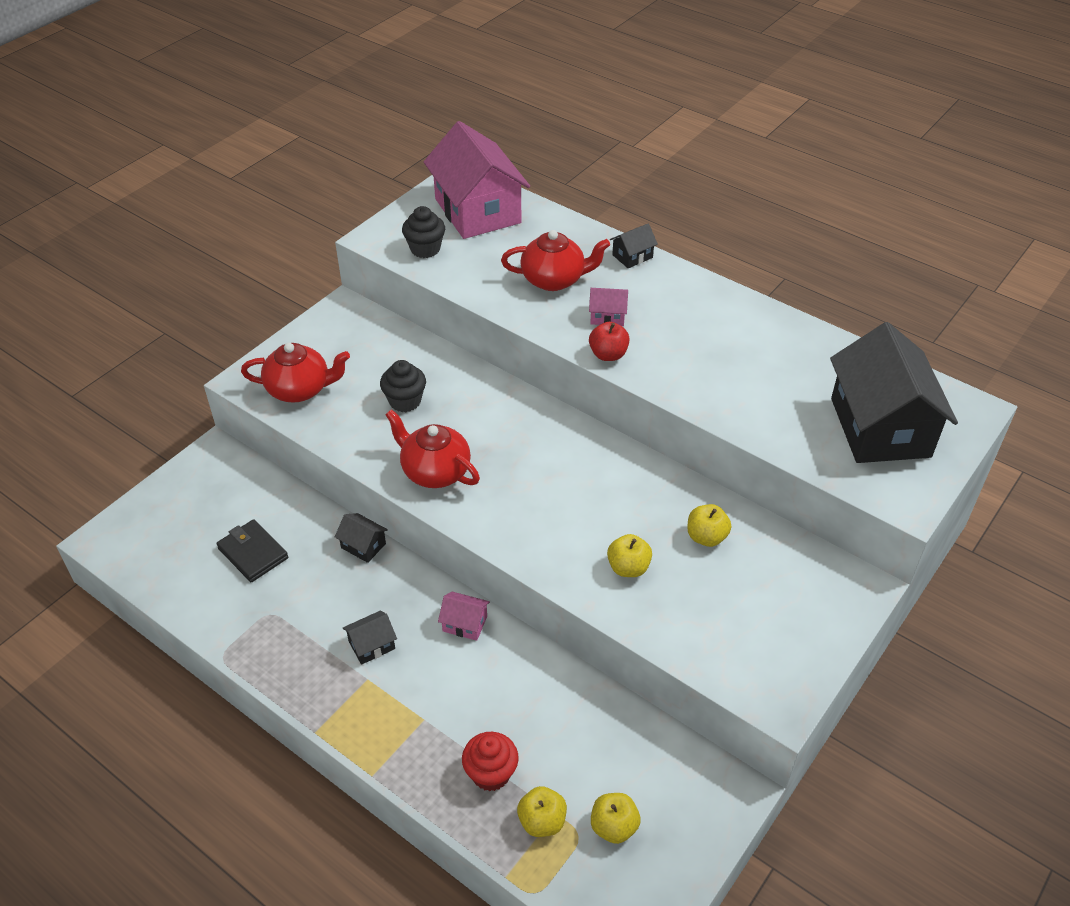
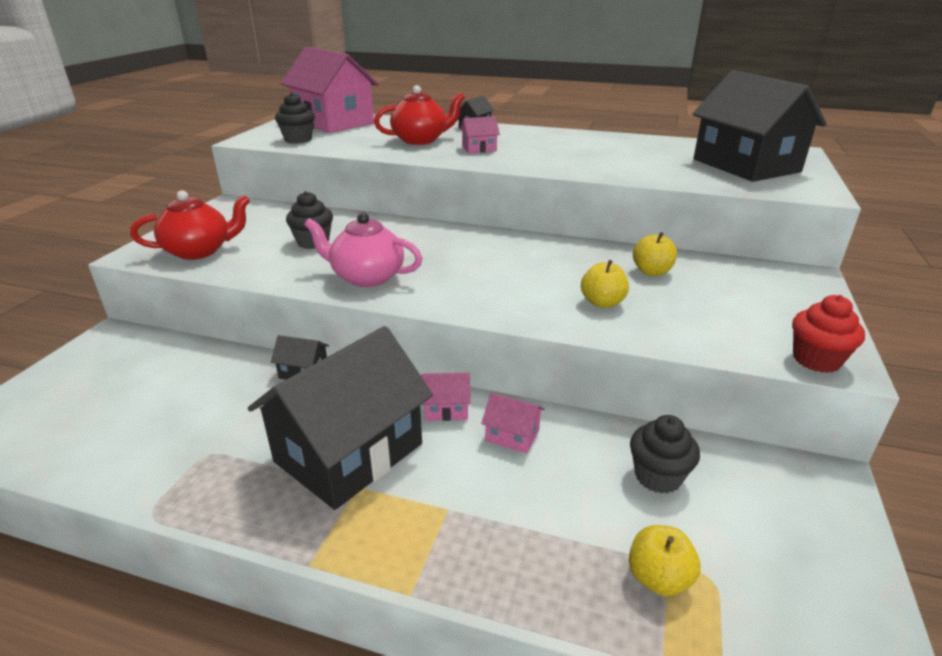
camera: 20 degrees left, 15 degrees down
(253, 553) = (173, 404): black wallet -> none
(372, 645) = (349, 452): black house -> black house, size x2.49
(434, 471) = (366, 277): red teapot -> pink teapot
(491, 773) = (562, 543): red cupcake -> red cupcake (816, 360)
(505, 668) = (512, 435): none -> pink house
(597, 744) = (658, 476): none -> black cupcake
(608, 354) = (496, 163): red apple -> none
(614, 827) = (742, 555): yellow apple -> none

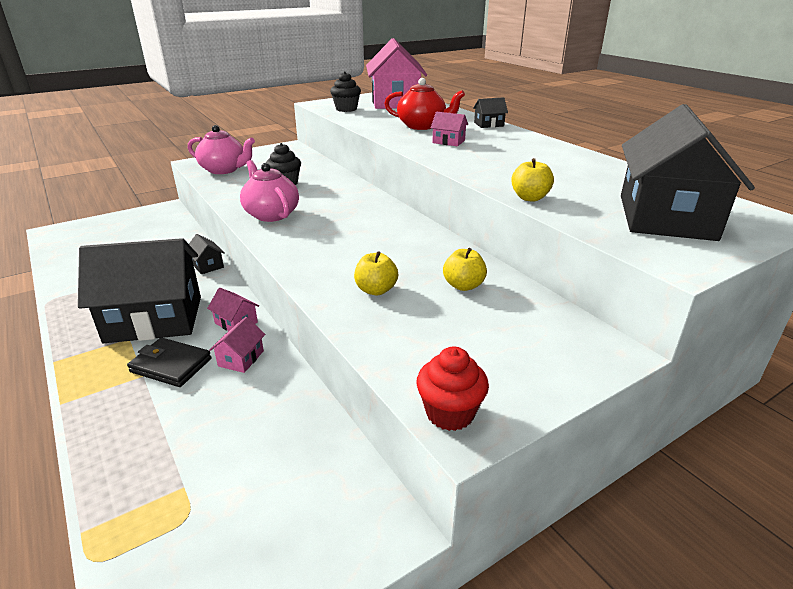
camera: 40 degrees right, 0 degrees up
(200, 251) = (224, 170): red teapot -> pink teapot
(457, 482) = (171, 365): none -> black wallet
(512, 435) = (241, 358): pink house -> pink house turned 45 degrees clockwise
(658, 476) = (274, 437): black cupcake -> none
(658, 578) = (164, 490): yellow apple -> yellow apple (530, 198)

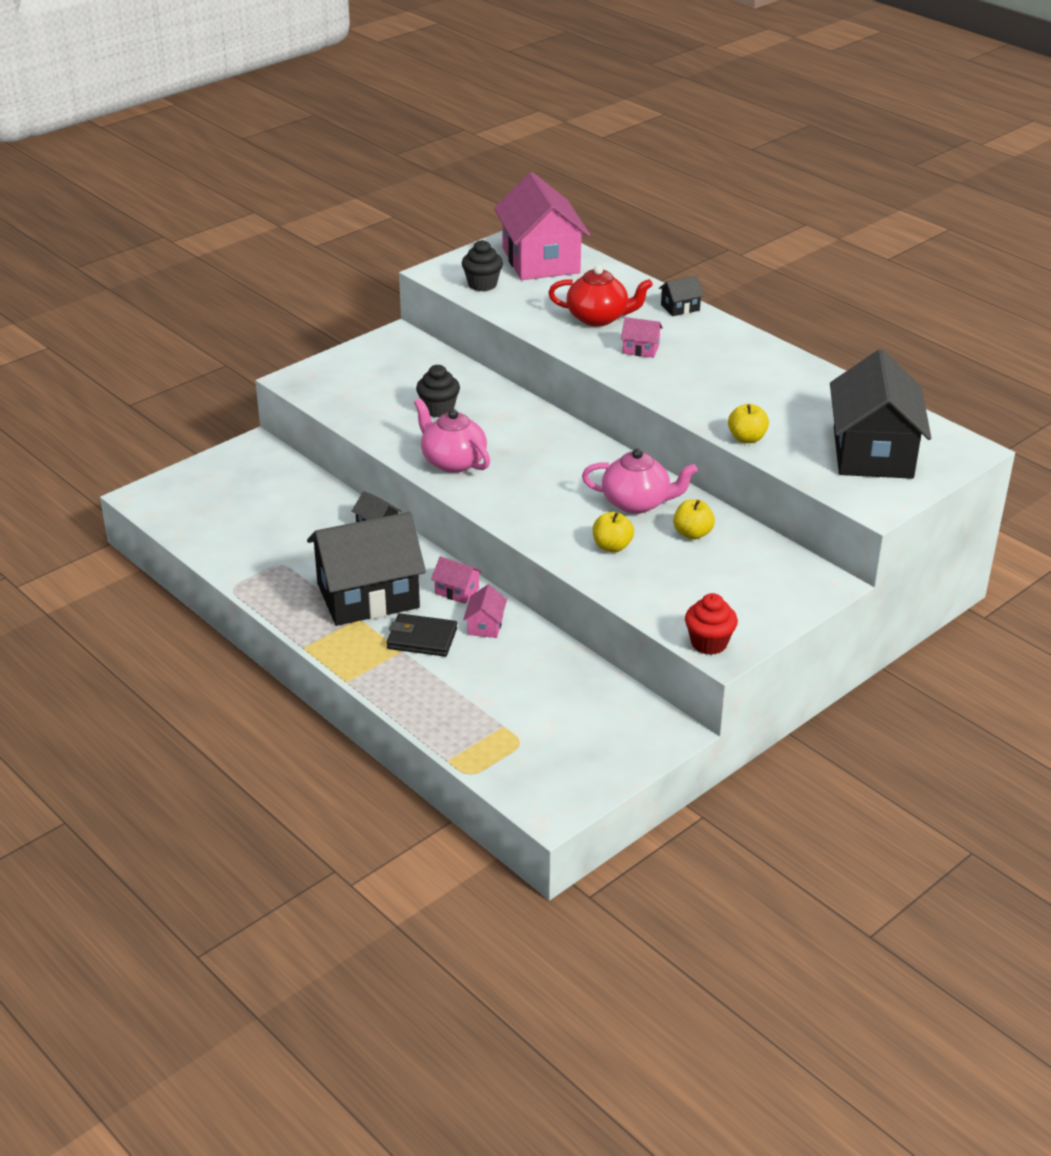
camera: 10 degrees left, 5 degrees up
(224, 170) = (343, 391): pink teapot -> pink teapot (637, 503)

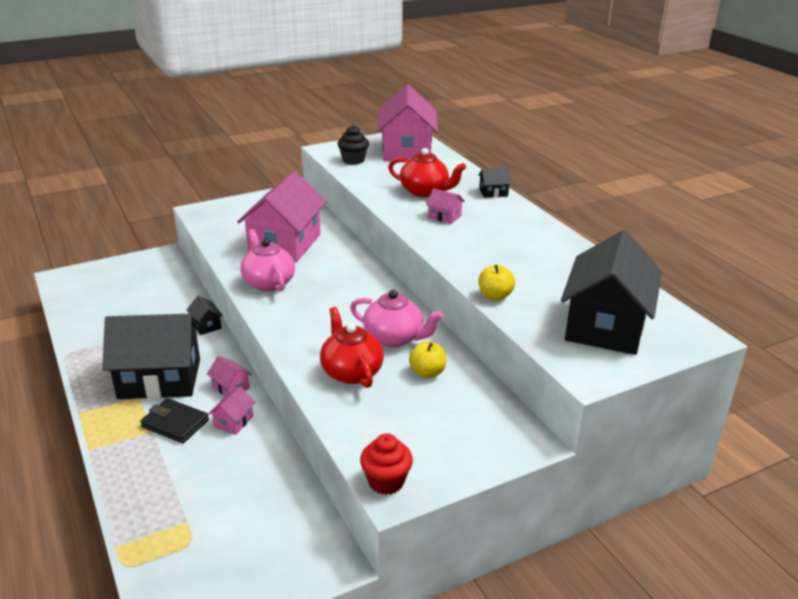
camera: 15 degrees right, 5 degrees down
(438, 409) = (285, 244): black cupcake -> pink house
(612, 546) = (351, 372): yellow apple -> red teapot

